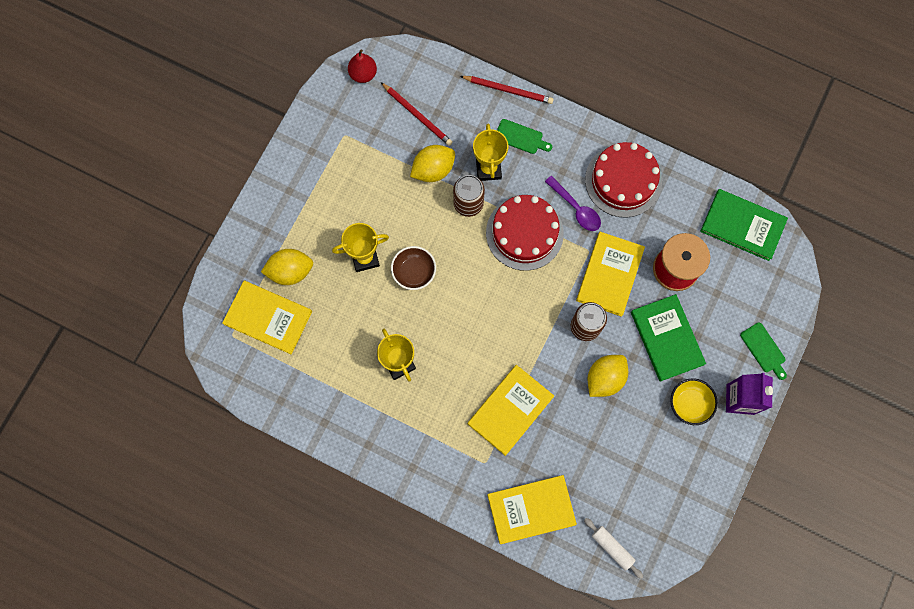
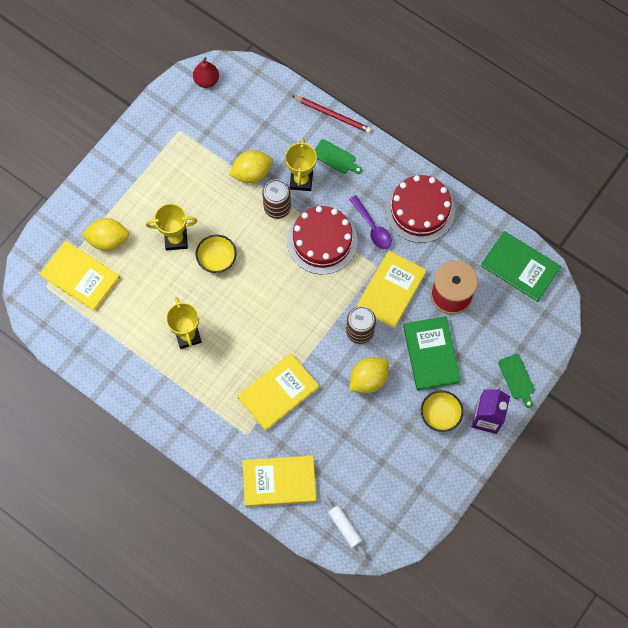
camera: 10 degrees right, 5 degrees down
(414, 272) = (217, 259): brown bowl -> yellow bowl
(417, 115) = (247, 124): red pencil -> none

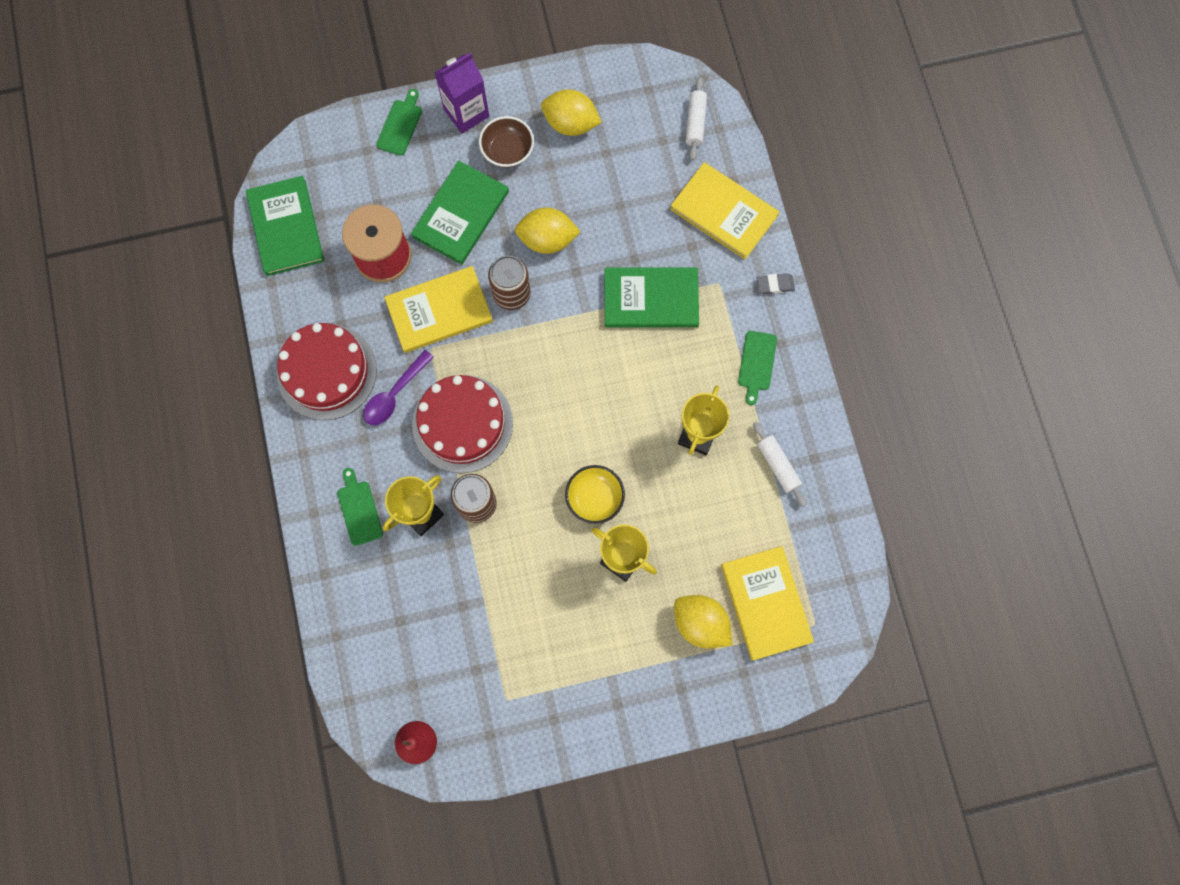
camera: 140 degrees left, 5 degrees up
(129, 354) = (777, 465): none -> white rolling pin
(186, 403) = (756, 363): none -> green cutting board
(212, 460) = (775, 285): none -> grey eraser
(252, 173) = (469, 570): yellow lemon -> yellow lemon (570, 124)
(278, 392) = (651, 299): yellow book -> green book
(333, 115) = (313, 566): red pencil -> none
(372, 227) = (395, 394): purple spoon -> purple spoon turned 150 degrees counterclockwise
(440, 414) = (507, 151): yellow bowl -> brown bowl

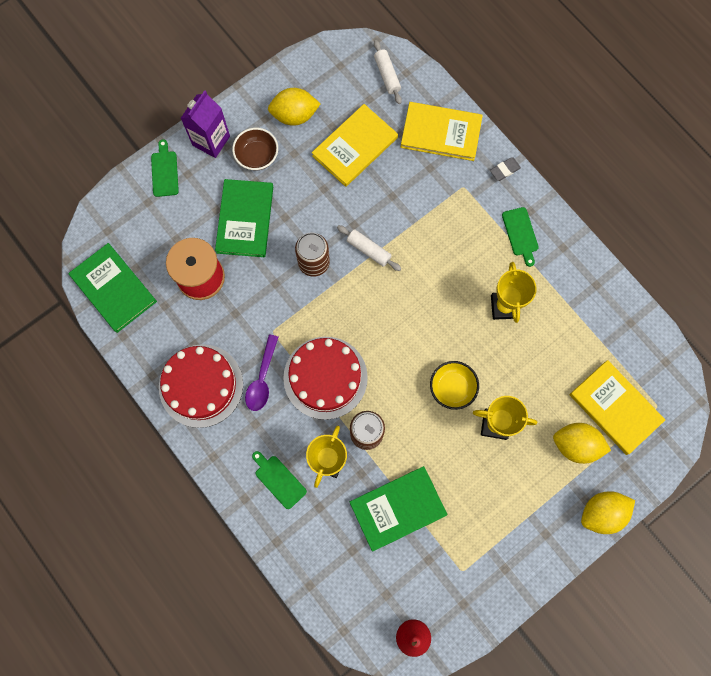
camera: 25 degrees left, 0 degrees up
(439, 311) = (265, 300): yellow book -> yellow book (355, 147)
(547, 239) = (320, 210): yellow lemon -> yellow lemon (601, 513)
(651, 299) = (419, 220): green book -> green book (398, 508)
(777, 465) = (573, 302): white rolling pin -> white rolling pin (368, 250)

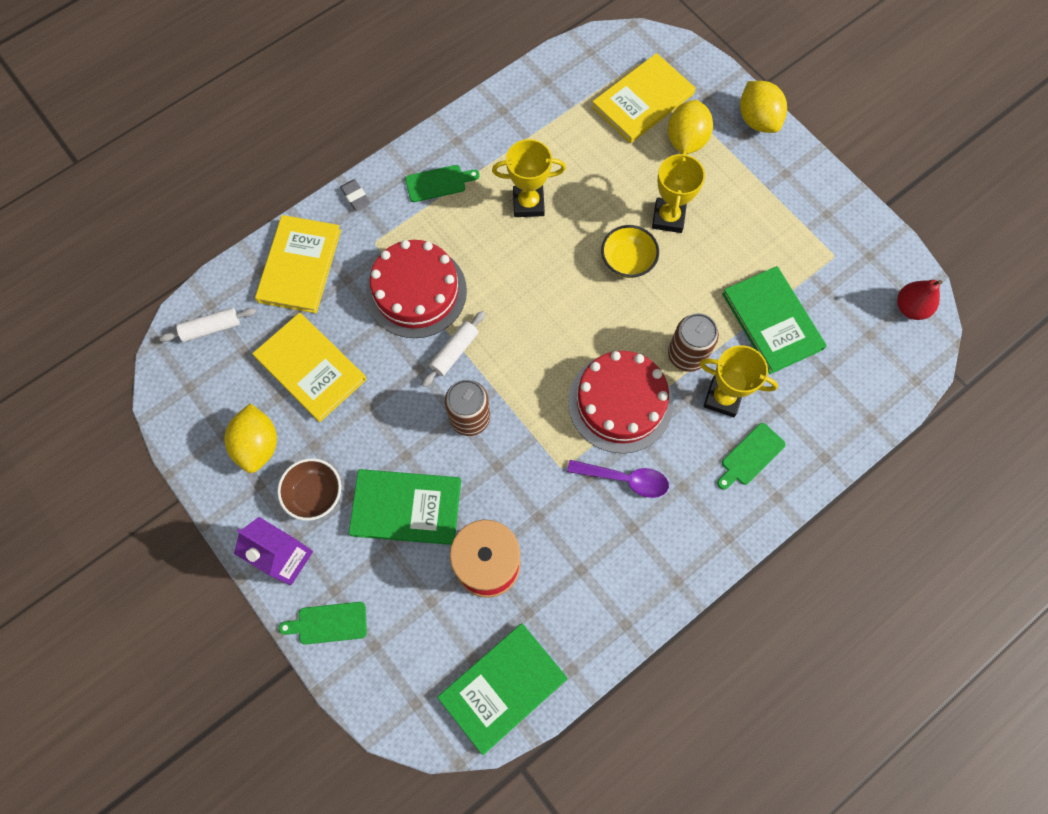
camera: 90 degrees left, 5 degrees down
(201, 385) = (636, 557): red cake -> red cake (416, 291)

